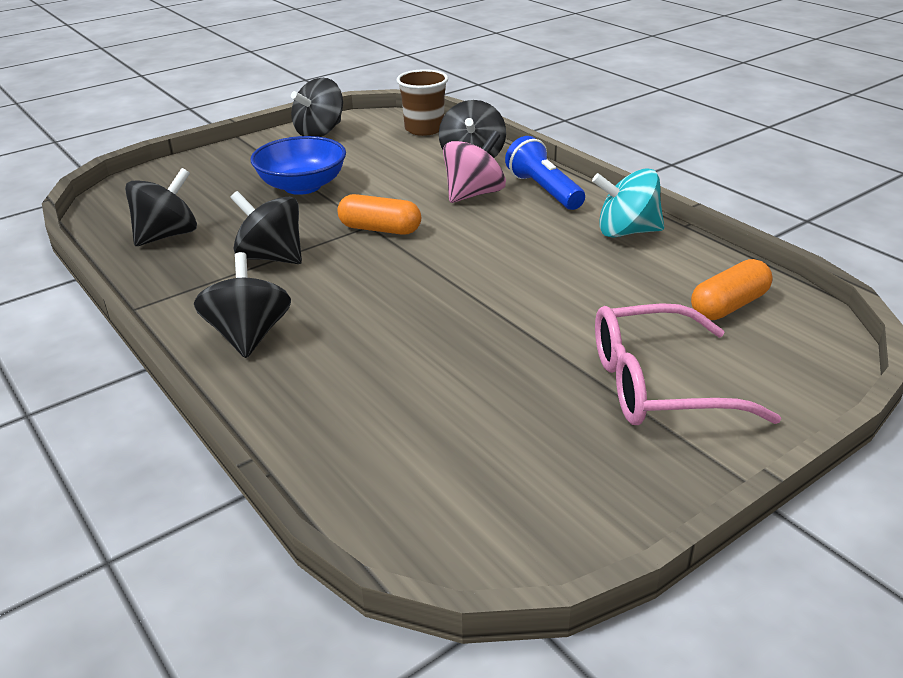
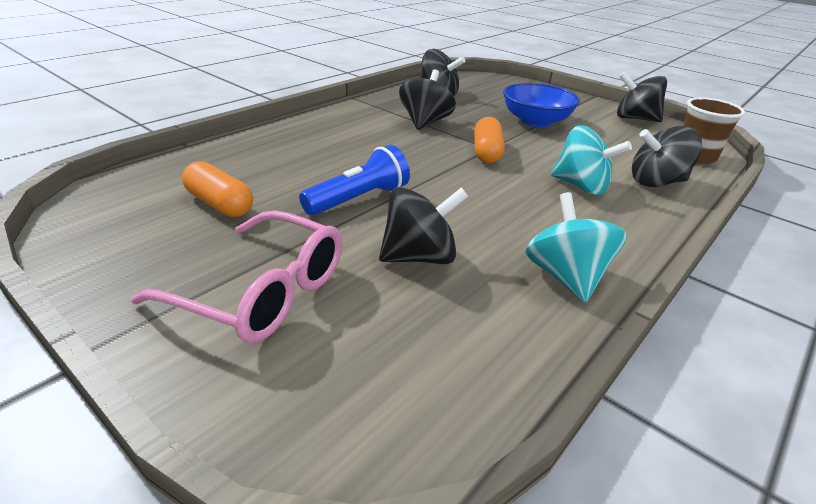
camera: 75 degrees right, 0 degrees up
(249, 336) = (327, 126): black spinning top -> black spinning top (419, 257)
(474, 194) = (581, 186): pink spinning top -> turquoise spinning top
(543, 190) = (622, 222): blue flashlight -> blue flashlight (358, 199)
(658, 385) = (262, 292): pink glasses -> pink glasses turned 135 degrees clockwise
(728, 306) = (425, 354): orange capsule -> orange capsule (219, 204)

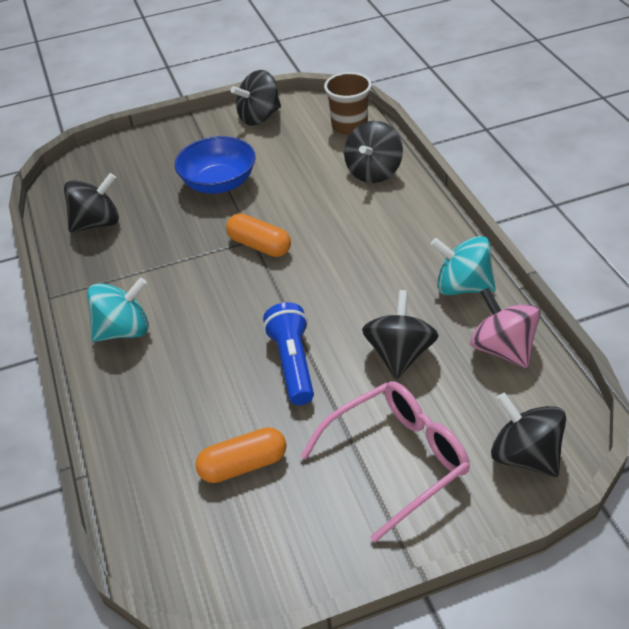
camera: 55 degrees left, 10 degrees up
(425, 122) = (164, 262): black spinning top -> black spinning top (525, 456)
(496, 336) = (502, 349): none -> pink spinning top
(581, 186) = (354, 217): turquoise spinning top -> turquoise spinning top (124, 330)

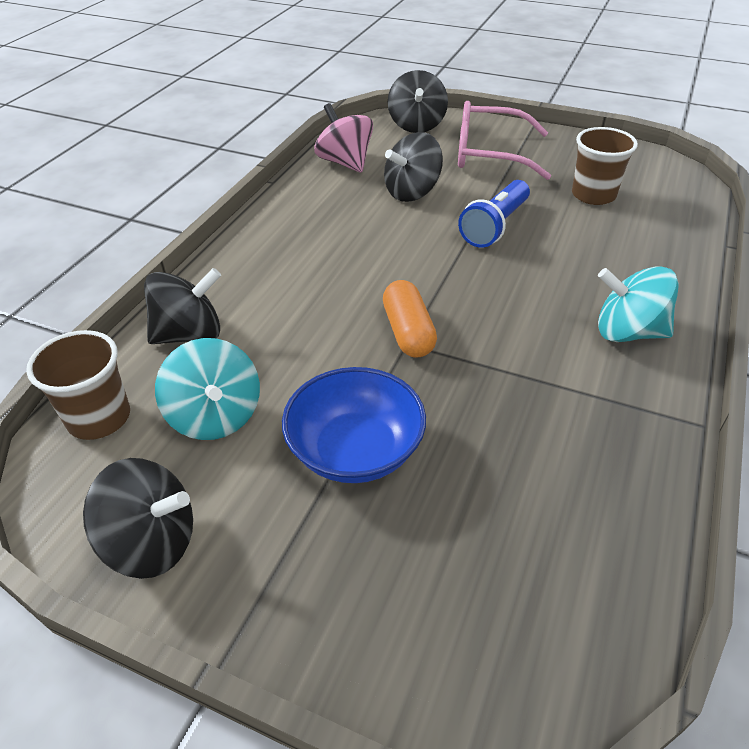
camera: 140 degrees left, 0 degrees up
(97, 223) = (576, 506): black spinning top -> none
(243, 465) = (593, 195): orange capsule -> brown cup
(462, 286) = (304, 202): turquoise spinning top -> turquoise spinning top (215, 416)
(502, 349) = (345, 163): pink spinning top -> pink spinning top turned 135 degrees clockwise

